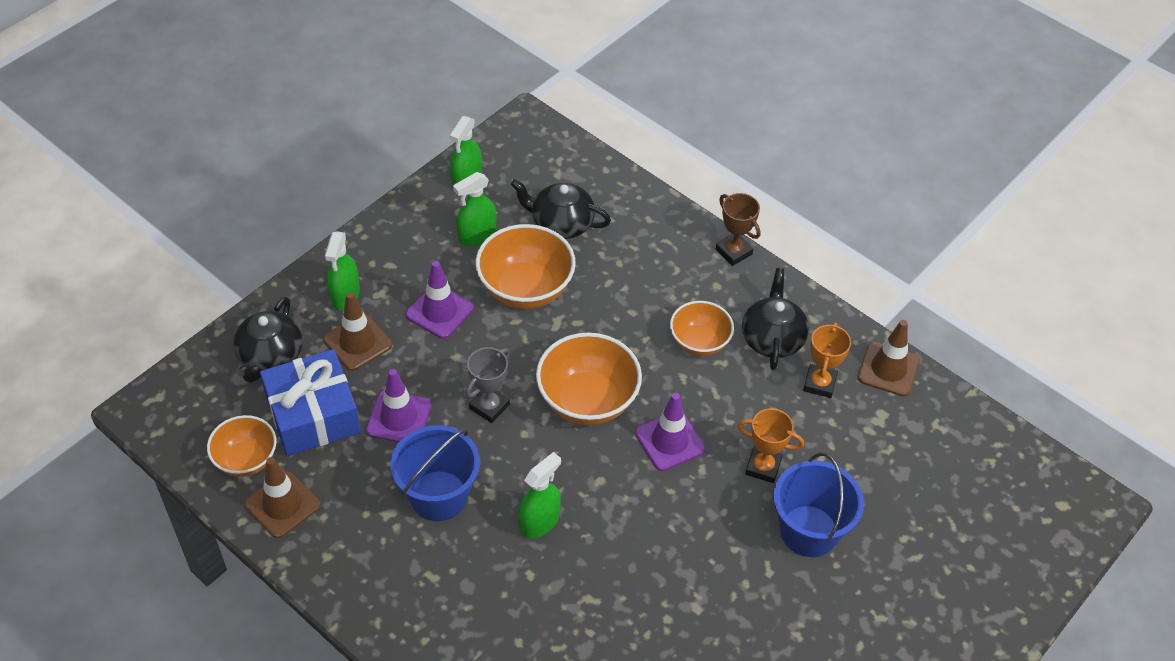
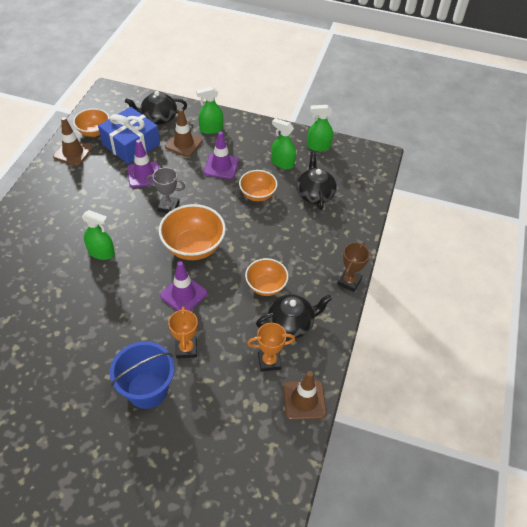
camera: 65 degrees right, 0 degrees up
(438, 495) = (101, 206): blue bucket -> none
(525, 289) = (257, 195): orange bowl -> orange bowl, size x0.63

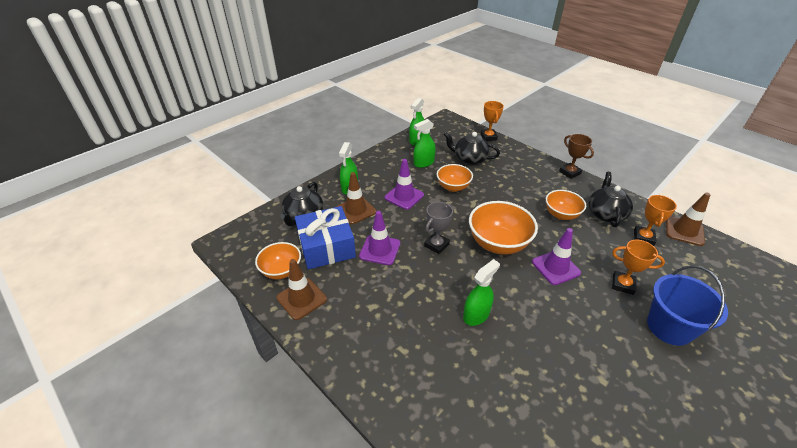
camera: 60 degrees left, 10 degrees down
(369, 198) = (488, 137): none -> orange trophy

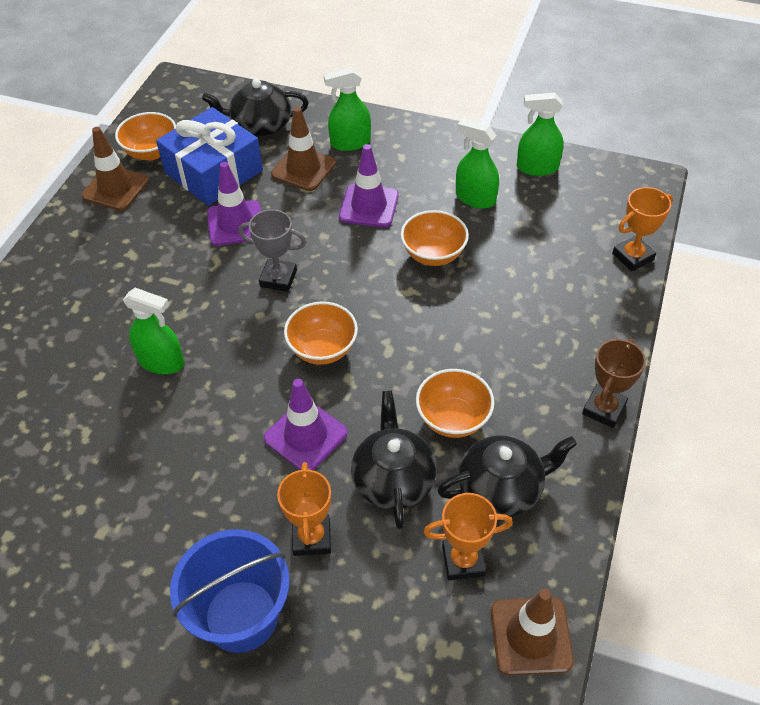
camera: 65 degrees right, 10 degrees up
(469, 159) = (534, 251): black teapot -> black teapot (393, 479)
(498, 243) = (322, 349): orange bowl -> orange bowl, size x0.63

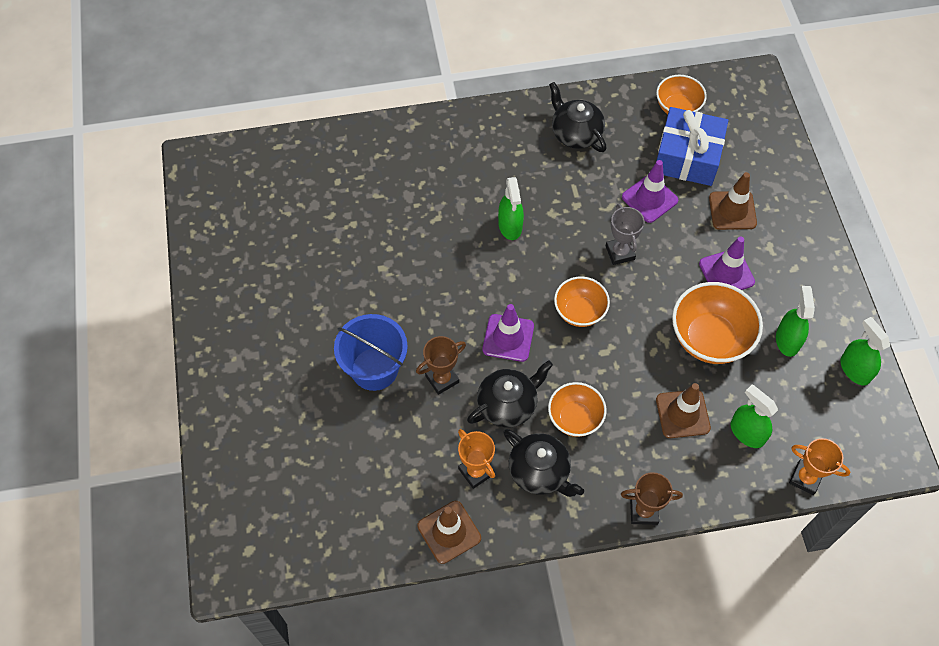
camera: 60 degrees right, 10 degrees up
(115, 188) = (629, 109): brown traffic cone -> brown traffic cone (682, 414)
(260, 126) = (755, 158): black teapot -> black teapot (575, 133)
(311, 537) = (442, 379): orange trophy -> brown trophy
(350, 143) = (782, 226): green spray bottle -> green spray bottle (747, 433)
(433, 254) = (709, 338): orange bowl -> orange bowl, size x1.58

